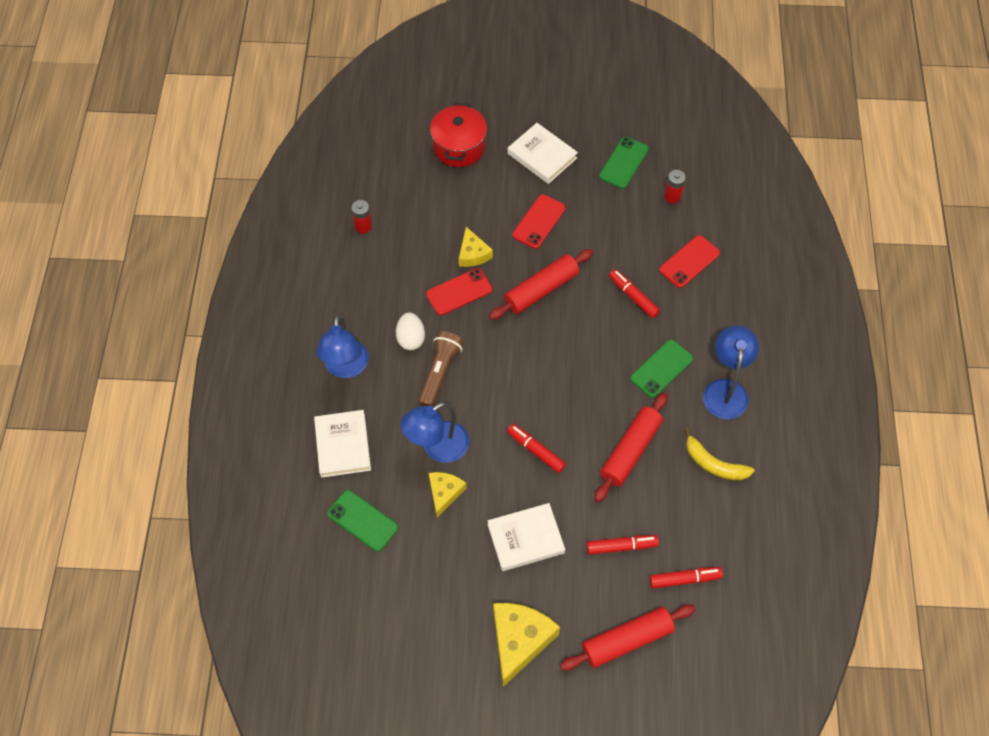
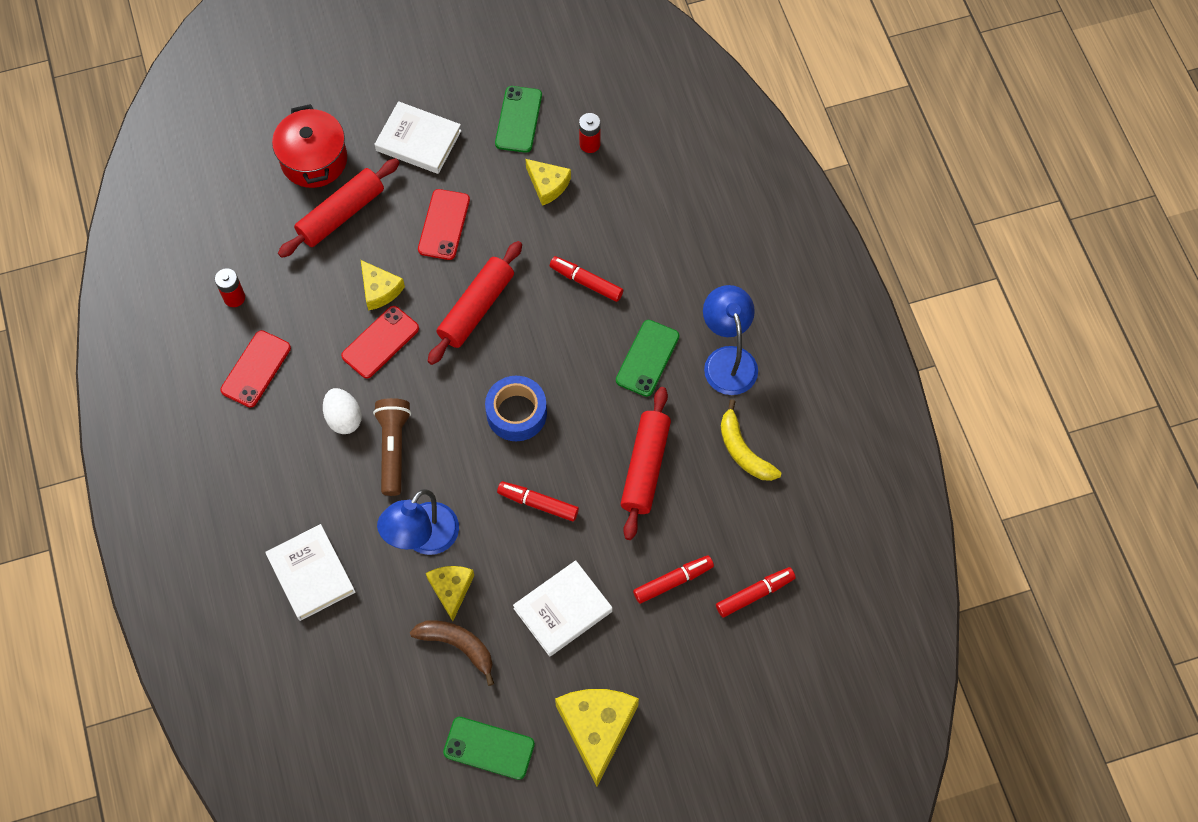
camera: 20 degrees left, 5 degrees up
(346, 368) = (279, 479): blue lamp -> none
(362, 520) = (368, 654): green phone -> green phone (489, 748)
(433, 538) = (458, 645): none -> brown banana
(544, 377) = (516, 413): none -> blue tape
(627, 640) = (715, 685): red rolling pin -> red rolling pin (341, 214)
(629, 216) = (548, 185): none -> yellow cheese
(689, 261) = (636, 218): red phone -> red phone (256, 369)
(714, 464) = (743, 451): yellow banana -> yellow banana turned 45 degrees clockwise

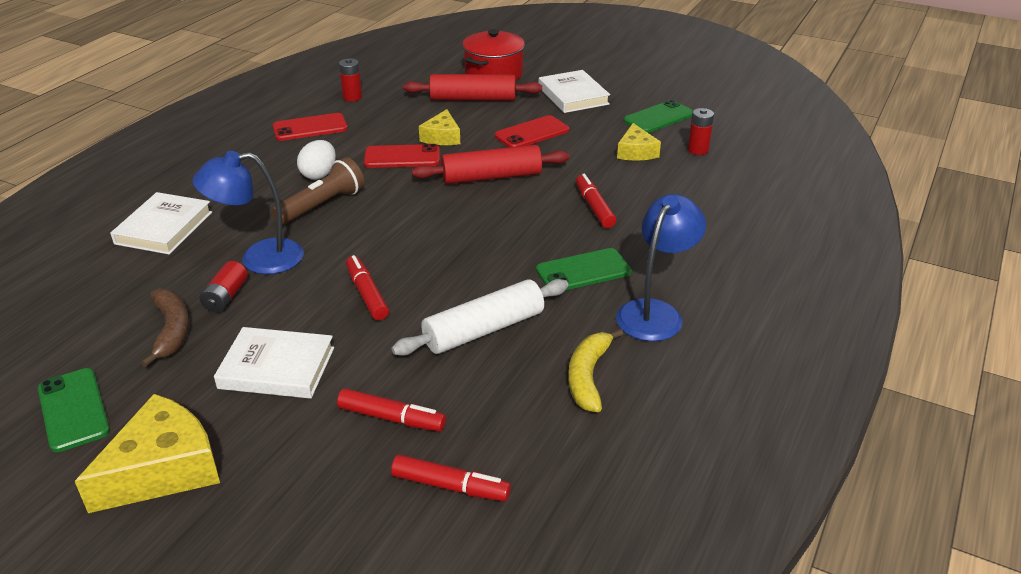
camera: 45 degrees right, 30 degrees down
(451, 589) = (226, 297): yellow cheese -> red battery
(516, 413) = (434, 239): blue tape -> none
(645, 467) = (483, 330): red rolling pin -> white rolling pin

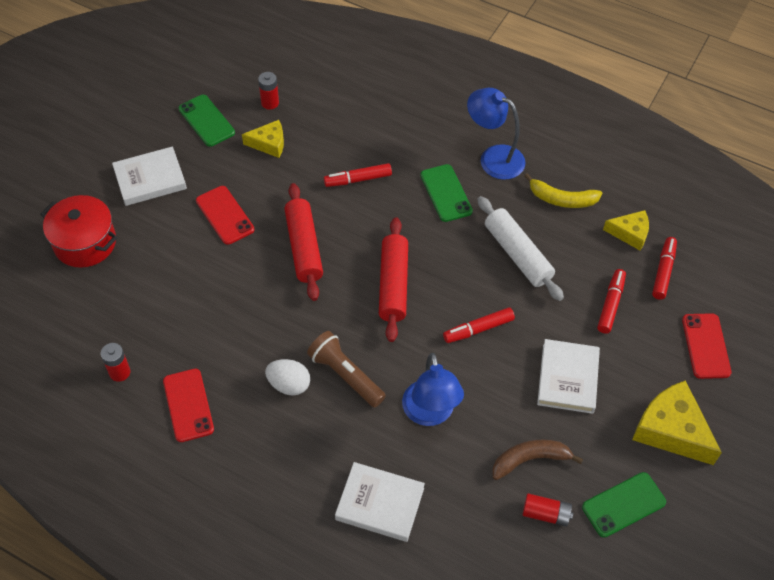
camera: 90 degrees left, 20 degrees up
(226, 297) = (484, 429): red battery -> red battery (546, 514)
(402, 157) = (261, 317): red phone -> red phone (705, 346)
(442, 137) = (224, 286): yellow cheese -> yellow cheese (630, 233)
(473, 99) = (143, 261): red rolling pin -> red rolling pin (393, 284)

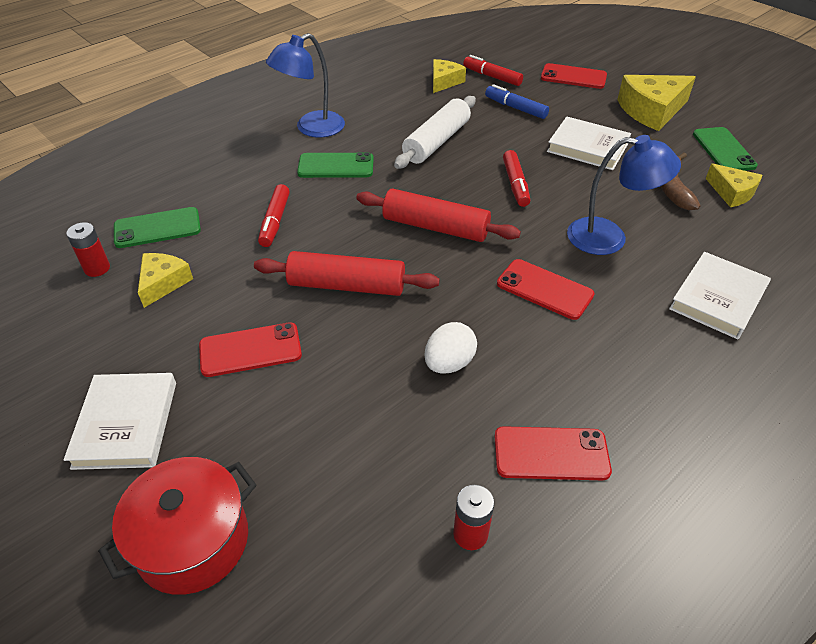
camera: 70 degrees left, 10 degrees down
(206, 121) = (71, 337): green phone -> green phone (157, 228)
(289, 385) = (544, 341): white egg -> white egg (449, 363)
(345, 375) = (544, 289): brown flashlight -> red phone
(517, 254) = (437, 142): white rolling pin -> white rolling pin turned 45 degrees counterclockwise
(546, 514) = (732, 192): red battery -> yellow cheese
(562, 199) = (387, 104): yellow banana -> none
(610, 304) = (515, 108): red marker -> blue marker

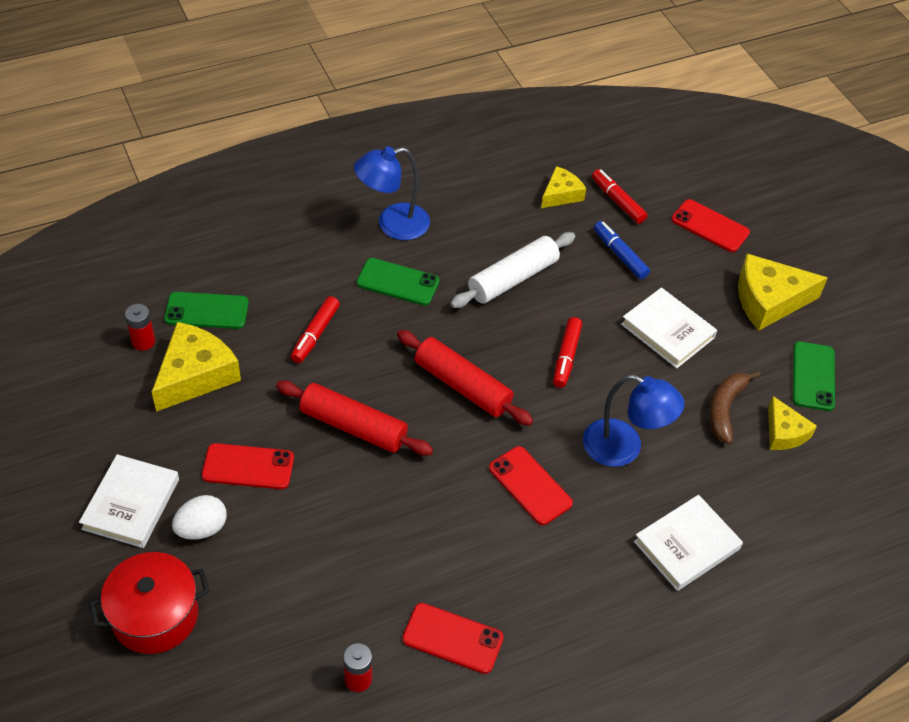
camera: 15 degrees right, 5 degrees up
(163, 283) = (195, 375): yellow cheese -> yellow cheese, size x1.69
(449, 363) = (408, 532): white egg -> white egg (202, 528)

